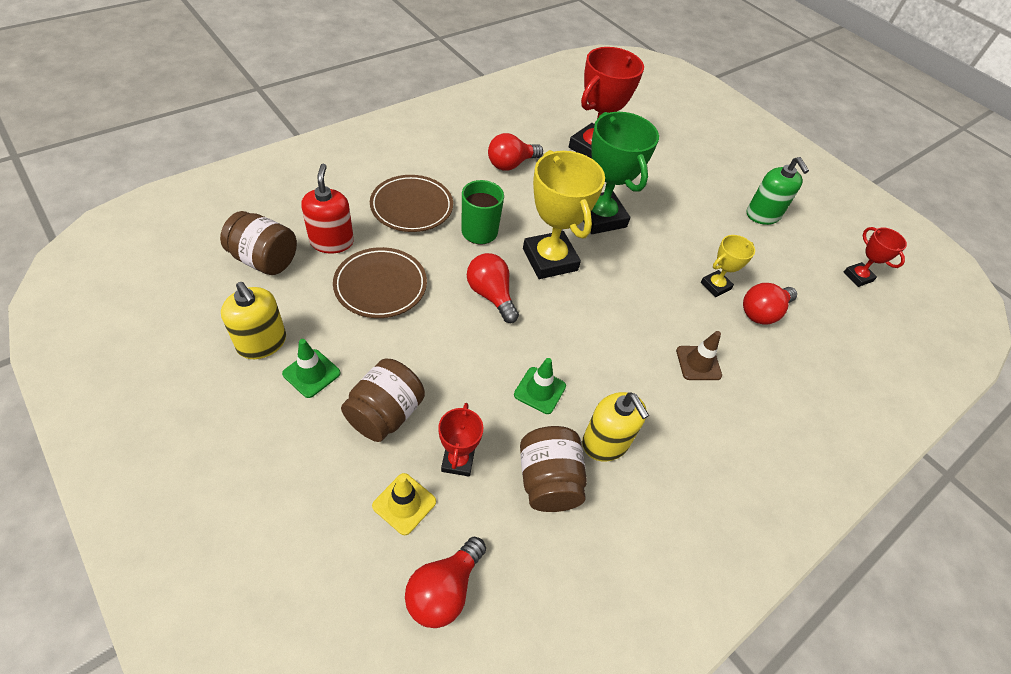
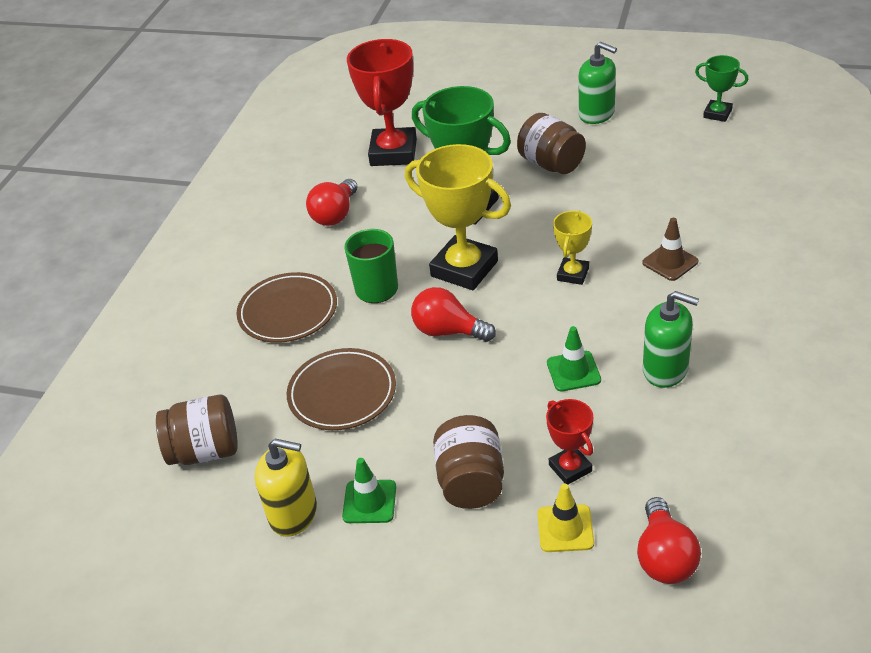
camera: 25 degrees left, 10 degrees down
(332, 242) = (250, 391): red soap dispenser -> none
(548, 481) = (654, 427): brown jar -> brown jar (551, 164)
(605, 443) = (665, 369): yellow soap dispenser -> green soap dispenser
(715, 286) = (620, 195): yellow trophy -> yellow trophy (573, 274)
(762, 312) = (676, 190): red light bulb -> none
(857, 277) = (717, 114): red trophy -> green trophy

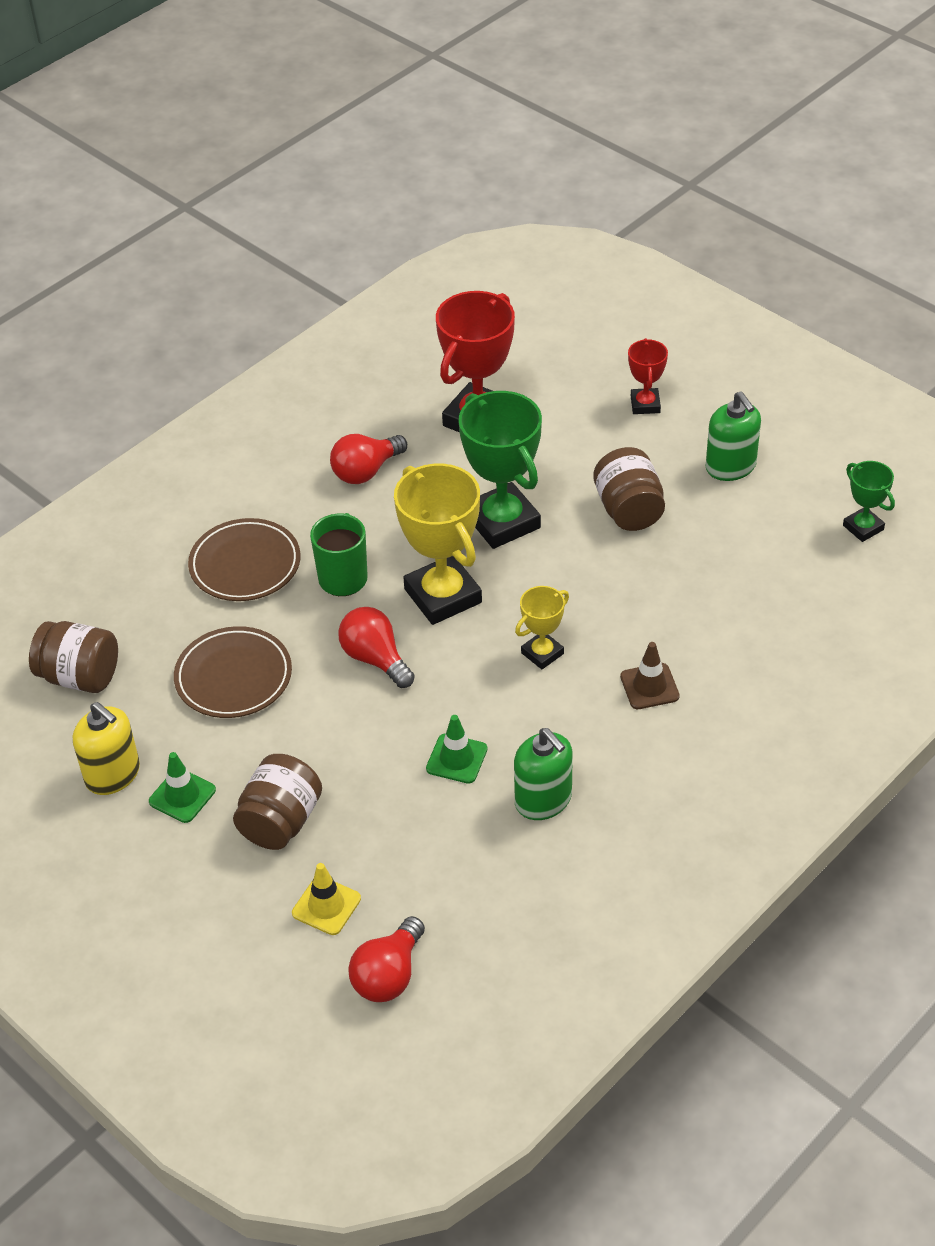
camera: 25 degrees right, 5 degrees up
(570, 468) = (376, 853): red trophy -> red trophy (645, 404)

